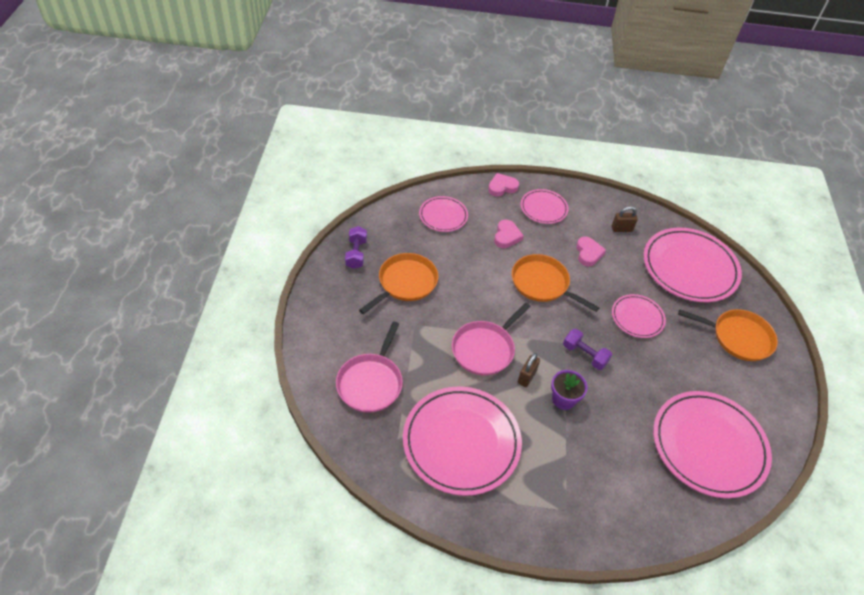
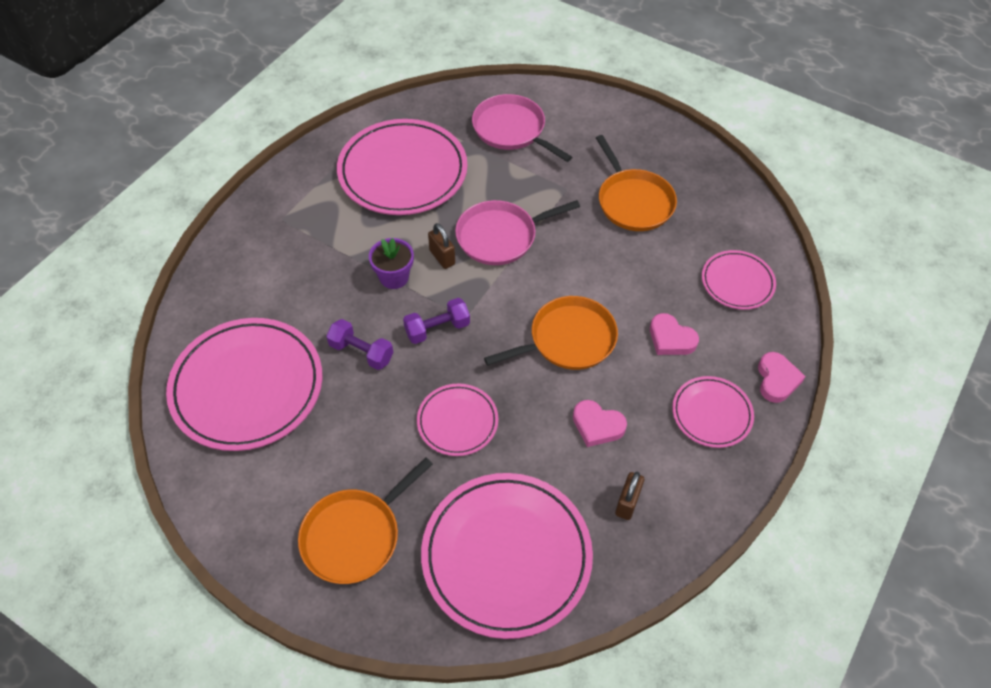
camera: 120 degrees right, 5 degrees up
(356, 254) = (700, 173): purple dumbbell -> purple dumbbell (361, 352)
(485, 349) = (500, 236): pink pan -> pink pan turned 90 degrees counterclockwise

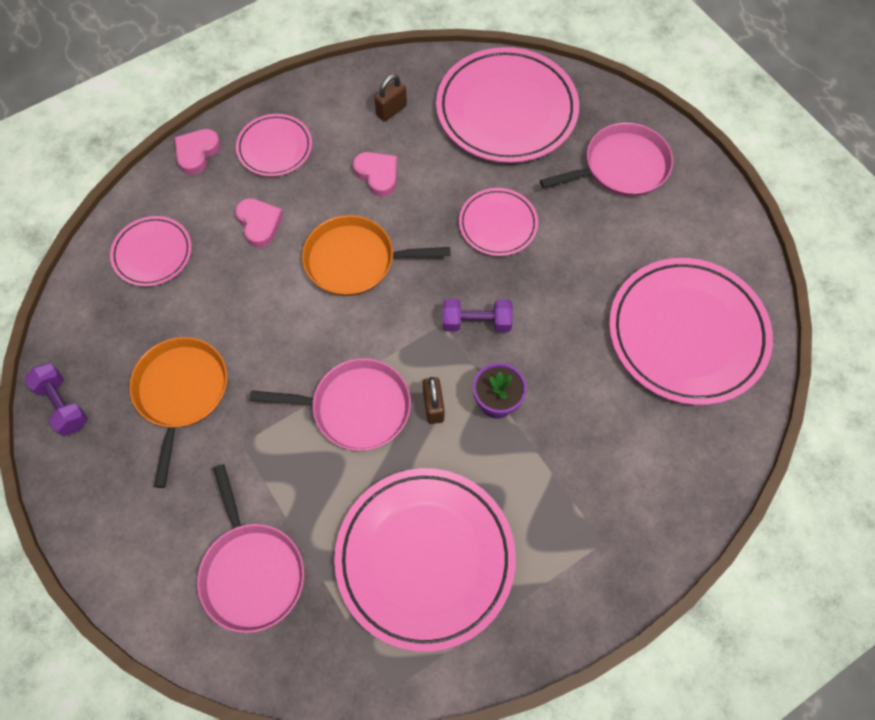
camera: 155 degrees left, 10 degrees up
(355, 535) = (621, 167): orange pan -> pink pan
(361, 352) = (562, 327): purple dumbbell -> purple dumbbell (63, 405)

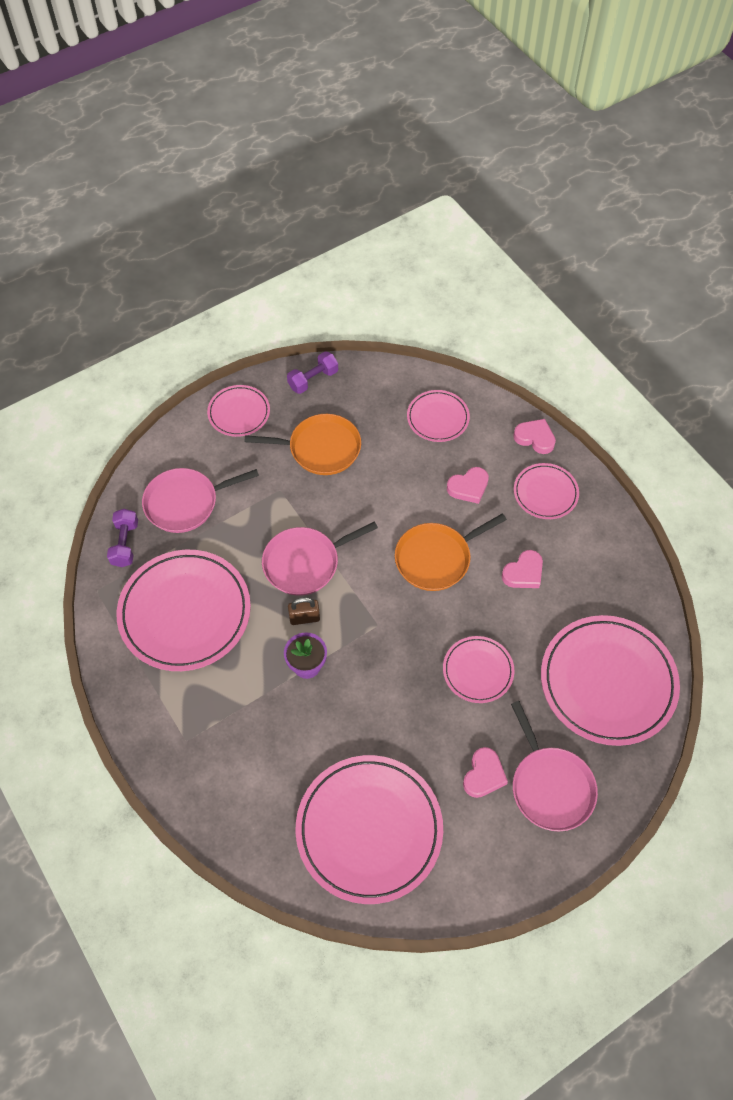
camera: 90 degrees right, 5 degrees down
(104, 505) = (239, 413): none -> pink plate
(355, 260) = (436, 558): orange pan -> orange pan turned 120 degrees counterclockwise
(355, 408) = (305, 563): pink pan -> pink pan turned 60 degrees clockwise
(391, 110) = (595, 582): brown padlock -> none
(476, 322) = (379, 651): purple dumbbell -> purple dumbbell (125, 544)
(615, 224) = (484, 775): none -> pink heart

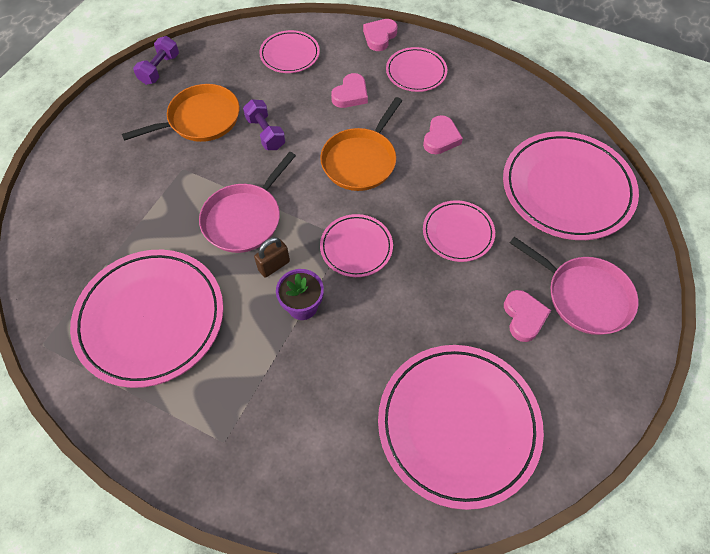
camera: 30 degrees left, 0 degrees up
(125, 544) = (50, 285): purple dumbbell -> purple dumbbell (265, 133)
(185, 503) = (94, 220): pink pan -> none
(239, 413) = (104, 123): pink plate -> pink plate (356, 247)
(535, 438) = (379, 37): pink heart -> pink heart turned 60 degrees counterclockwise

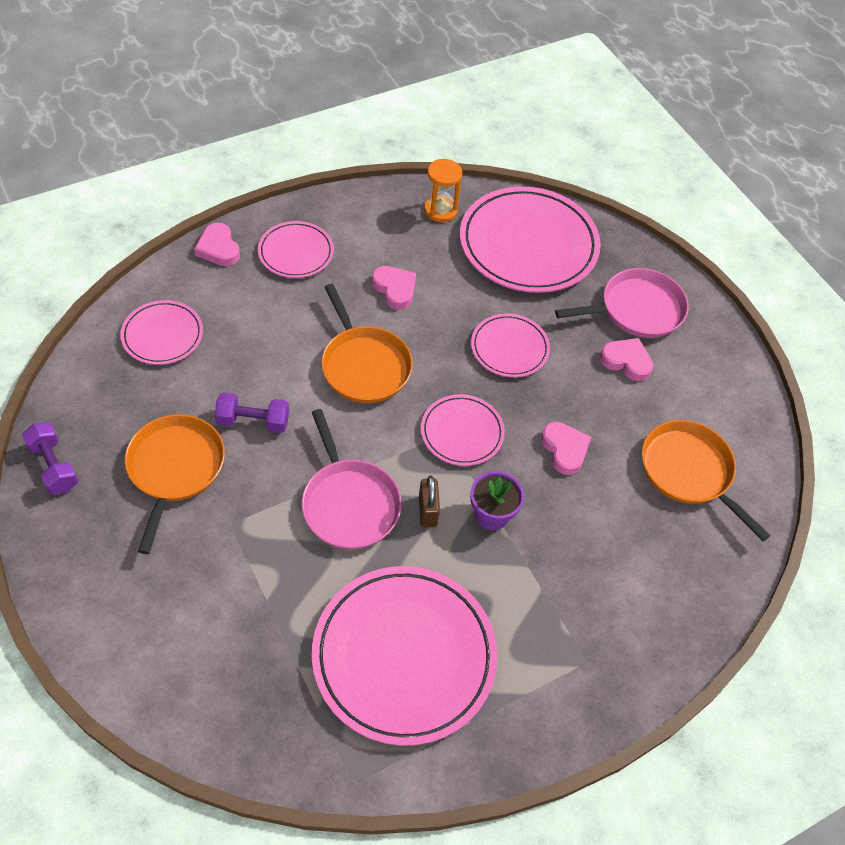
camera: 60 degrees left, 5 degrees down
(350, 94) = (272, 320): pink heart -> pink heart (564, 450)
(458, 425) = (689, 472): pink plate -> orange pan
(538, 121) = (440, 210): none -> orange hourglass

